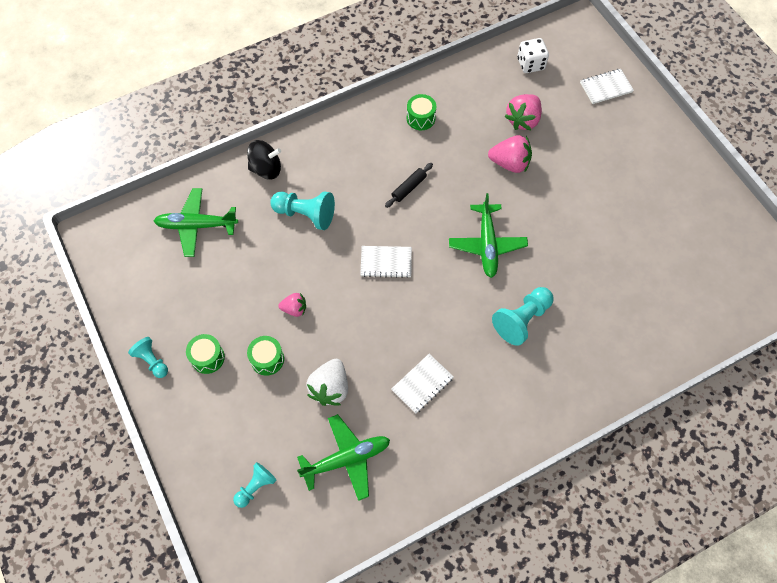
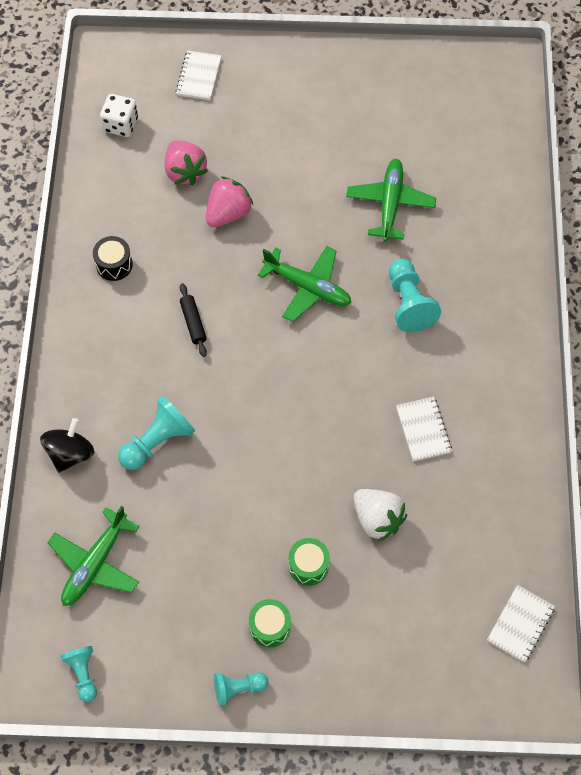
camera: 60 degrees left, 0 degrees up
(255, 487) = (443, 644): turquoise pawn -> turquoise pawn (83, 674)
(294, 309) = (266, 509): pink strawberry -> none
(346, 459) = (462, 541): green plane -> green plane (390, 203)
(386, 262) = (268, 392): white notebook -> white notebook (520, 624)
(420, 118) = (114, 264): green drum -> black drum

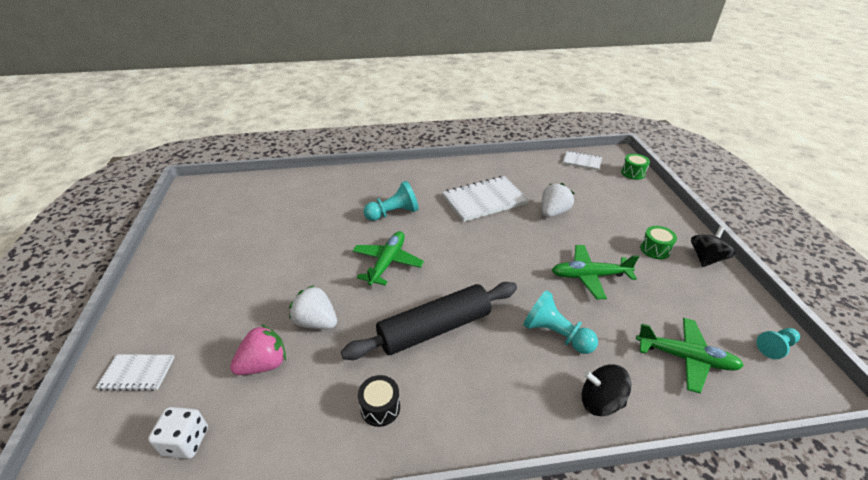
camera: 100 degrees left, 25 degrees down
(193, 323) = (434, 329): black rolling pin -> black rolling pin, size x2.47
(228, 213) = (316, 322): pink strawberry -> white strawberry
(238, 688) = (706, 258): turquoise pawn -> black spinning top
(308, 565) = (602, 237): green drum -> green drum (633, 173)
(390, 203) = (309, 229): green plane -> green plane (589, 276)
(423, 430) = (484, 200): white notebook -> white notebook, size x1.83

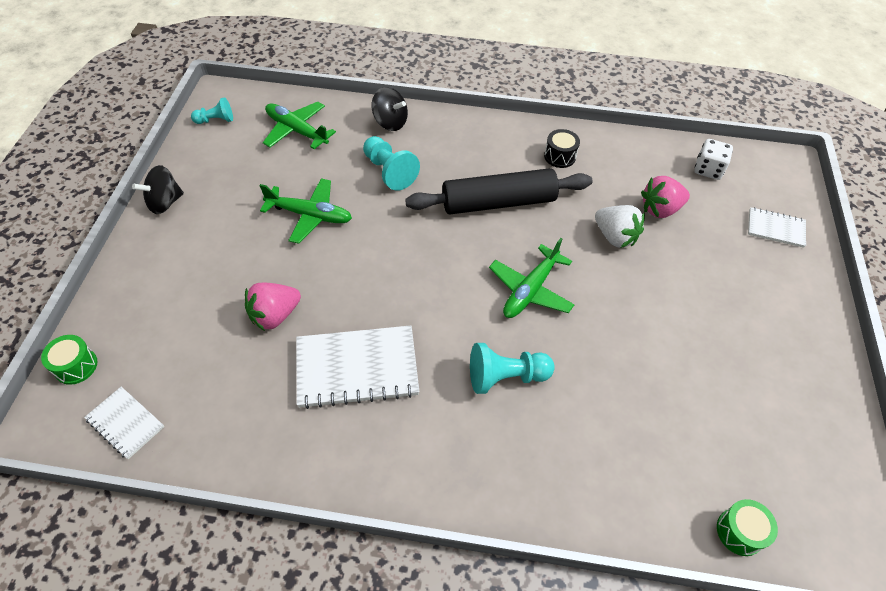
camera: 165 degrees left, 15 degrees up
(553, 212) = (275, 315): white strawberry -> pink strawberry
(655, 249) = (206, 227): green drum -> green drum (740, 532)

